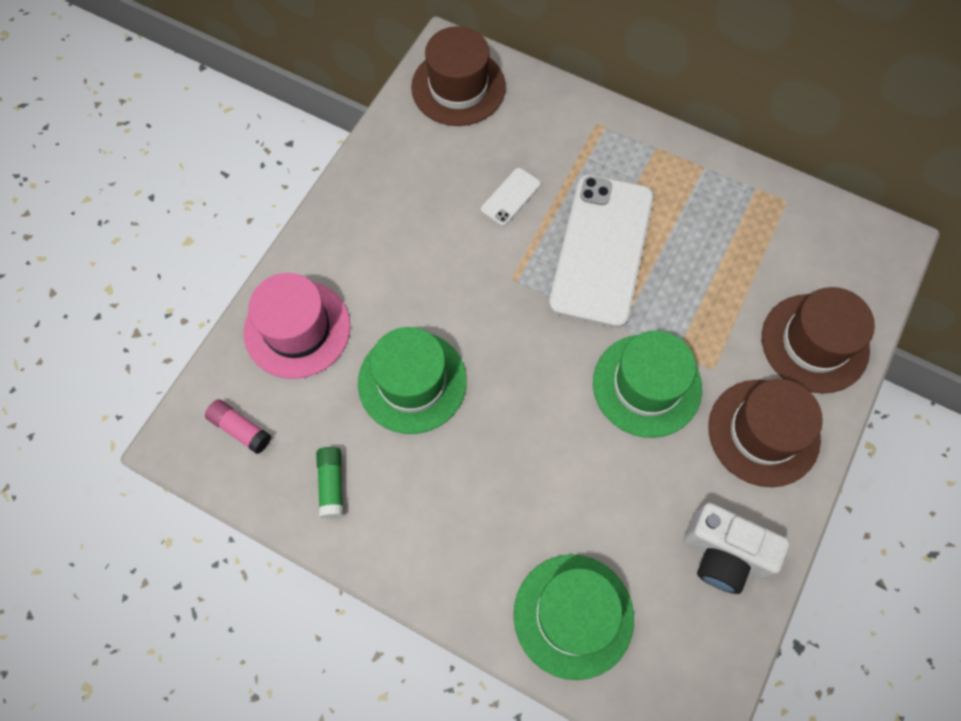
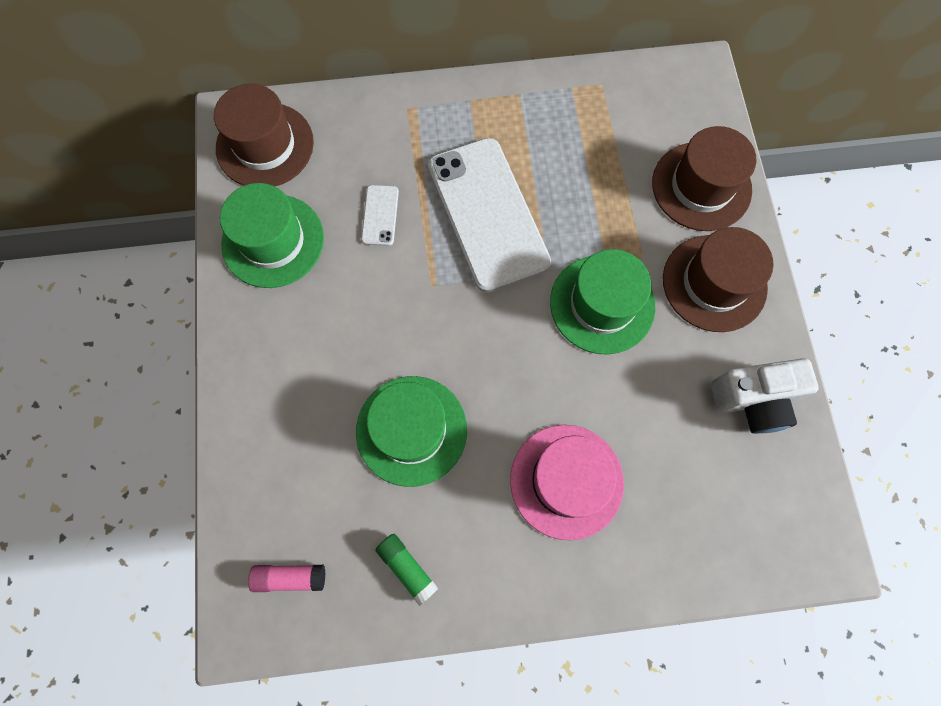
camera: 35 degrees left, 5 degrees up
(297, 329) = (276, 452): pink hat -> pink hat (566, 481)
(573, 615) = (679, 532): green hat -> green hat (273, 241)

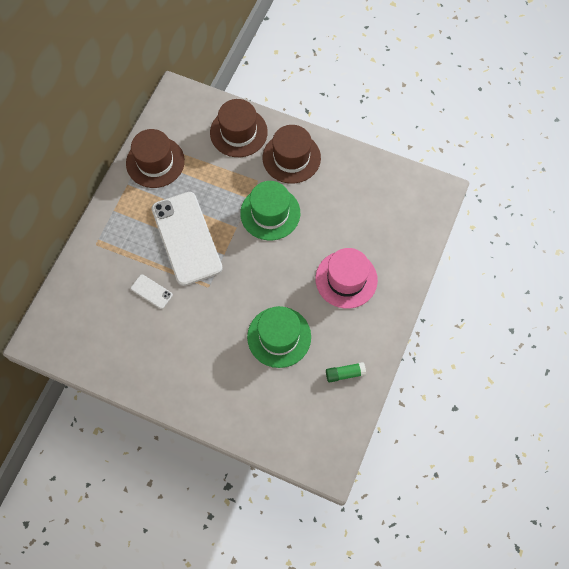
camera: 60 degrees left, 5 degrees down
(265, 145) = (66, 330): brown hat -> brown hat (155, 162)
(273, 241) = (129, 354): green hat -> none
(290, 577) = (318, 432): pink glue stick -> none
(488, 214) = (187, 238): white phone -> white phone turned 60 degrees clockwise
(753, 400) = (357, 177): white camera -> none

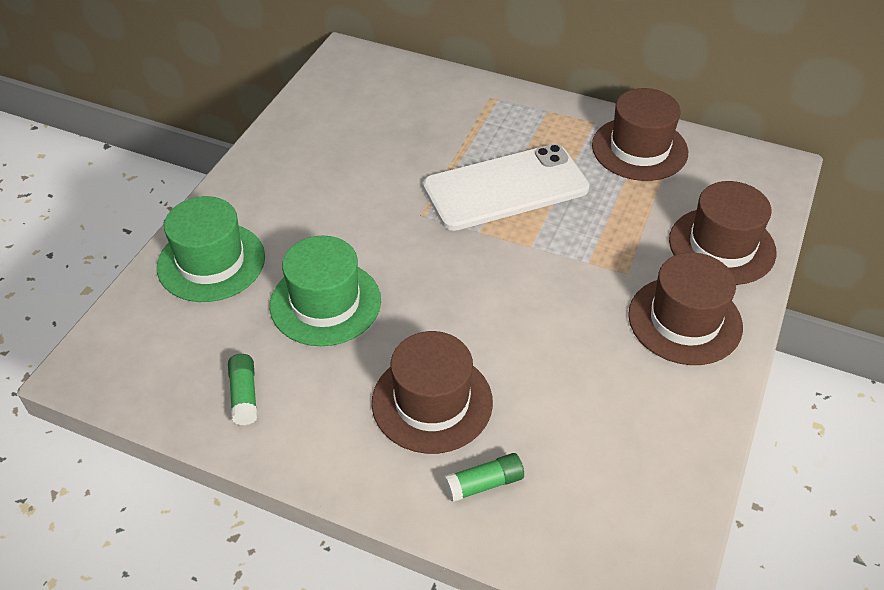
camera: 90 degrees right, 20 degrees down
(151, 291) = (413, 154): white phone -> none
(270, 213) = (562, 290): green hat -> green hat (211, 262)
(346, 279) = (432, 402): pink hat -> brown hat
(392, 256) = (484, 484): none -> green glue stick

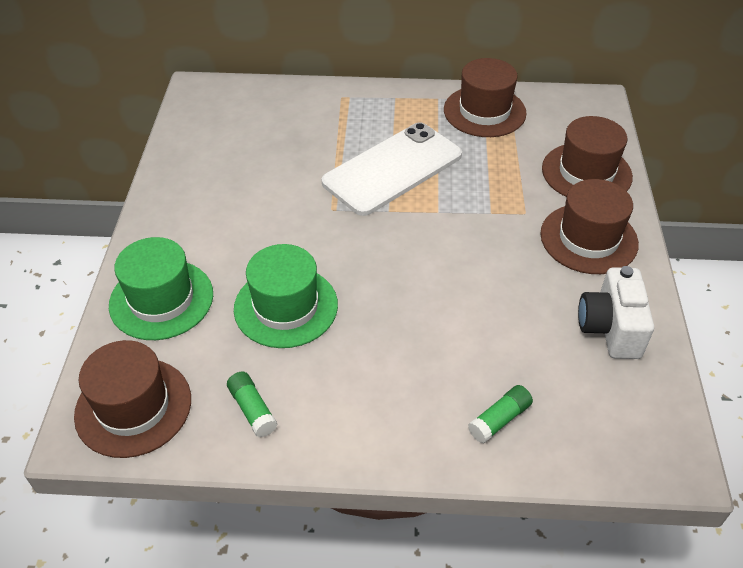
camera: 20 degrees left, 0 degrees up
(432, 402) = (421, 364): brown hat -> brown hat (133, 407)
(656, 425) = (610, 329): none -> white camera

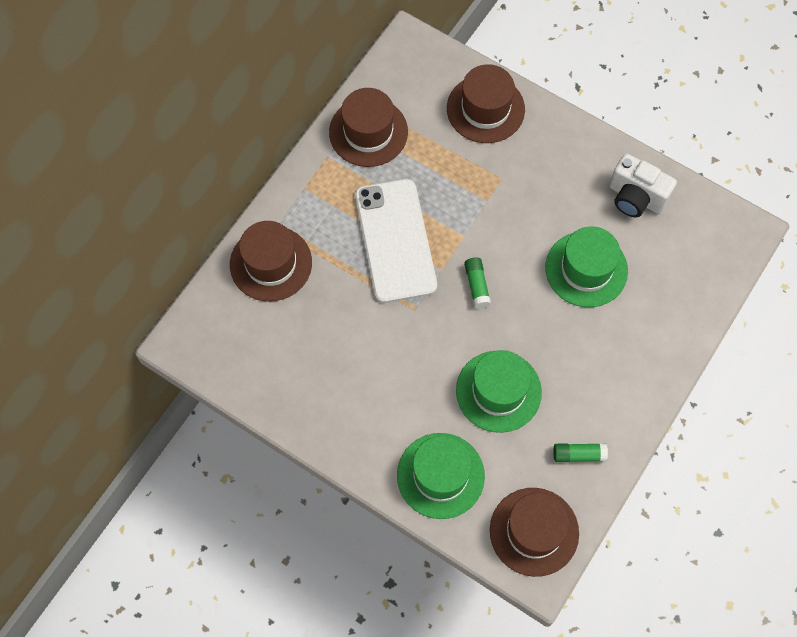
camera: 60 degrees left, 20 degrees up
(484, 321) = (586, 269): none -> green hat
(499, 419) = (667, 309): green glue stick -> green glue stick (477, 285)
(588, 239) = (551, 154): brown hat -> brown hat (271, 263)

